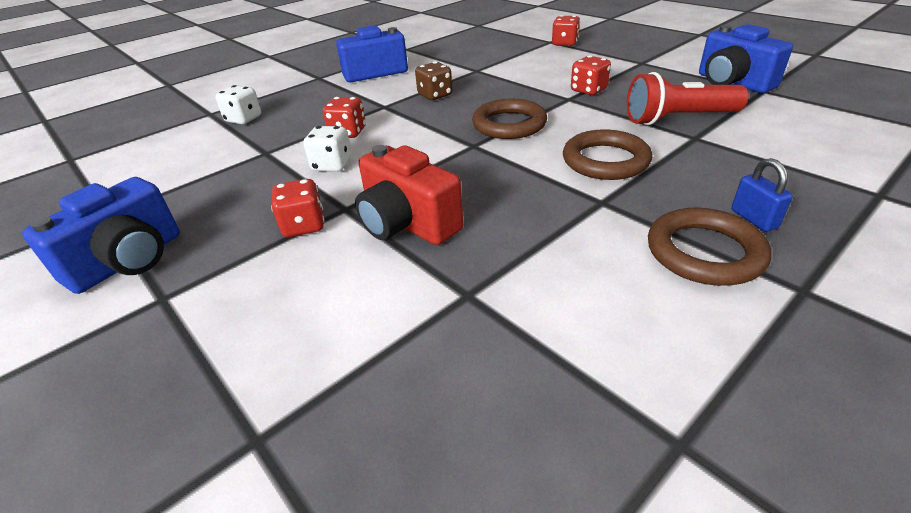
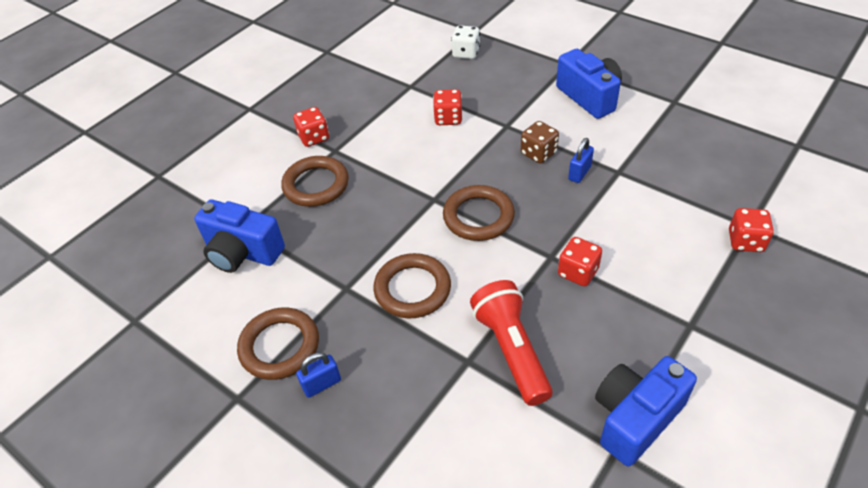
camera: 80 degrees right, 10 degrees up
(129, 261) = (280, 82): blue camera -> blue camera (242, 252)
(332, 165) = (393, 126): white dice -> none
(407, 223) = (316, 185): red camera -> brown ring
(470, 82) = (579, 173): none -> blue padlock

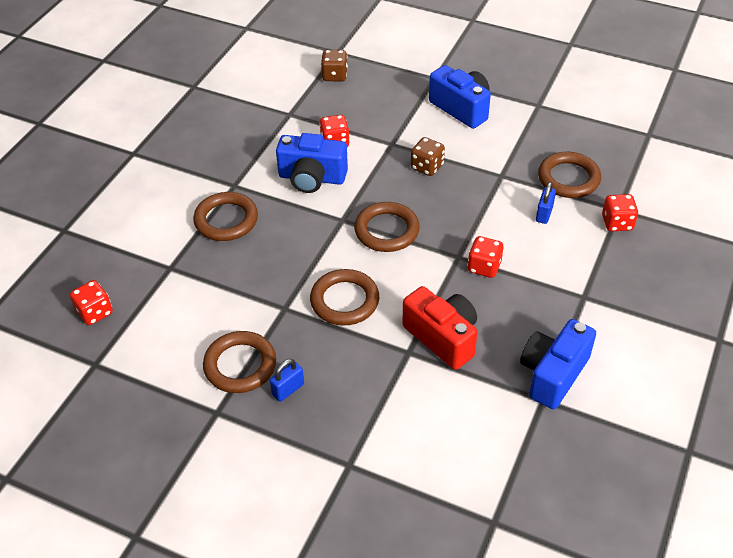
camera: 15 degrees left, 0 degrees up
(242, 252) = (176, 290): blue camera -> blue camera (312, 178)
(314, 138) = (209, 175): red dice -> red dice (95, 312)
(466, 53) = (335, 76): white dice -> brown dice
(511, 350) = (442, 337): red flashlight -> red camera
(579, 173) = (467, 180): blue padlock -> blue padlock (544, 214)
(695, 183) = (568, 178): none -> brown ring

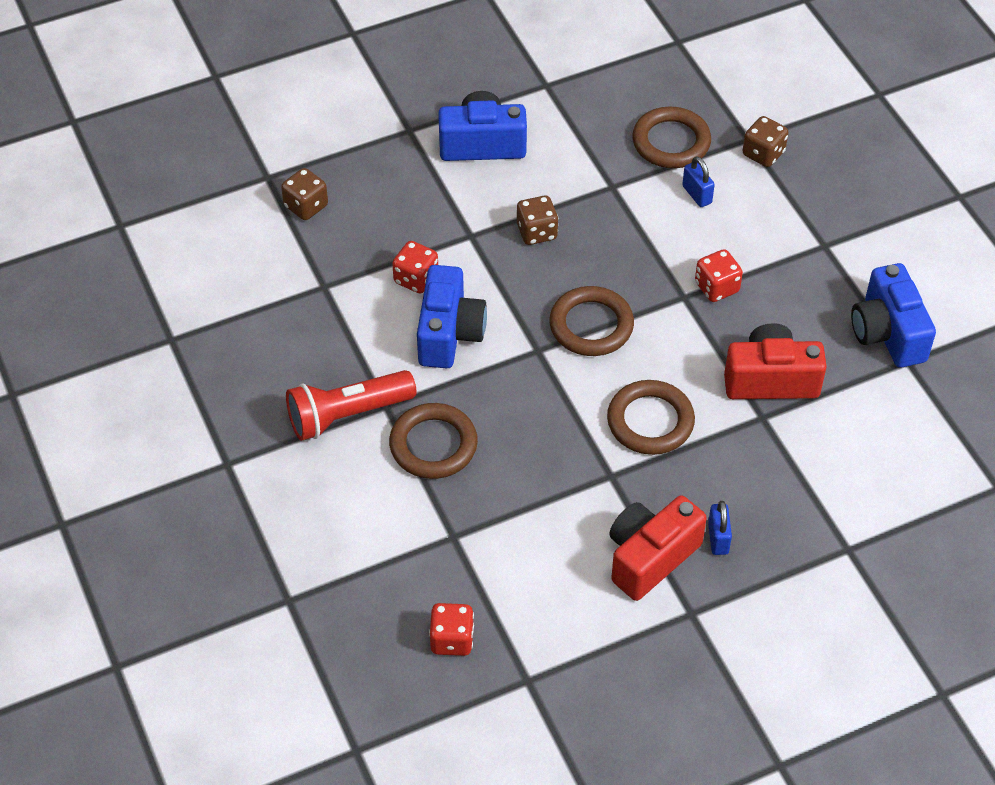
camera: 50 degrees left, 5 degrees up
(211, 175) = (347, 415): none -> red flashlight
(240, 365) = (650, 557): brown ring -> red camera
(312, 178) = (449, 333): blue camera -> blue camera turned 45 degrees counterclockwise
(617, 223) = (763, 154): red dice -> brown dice

